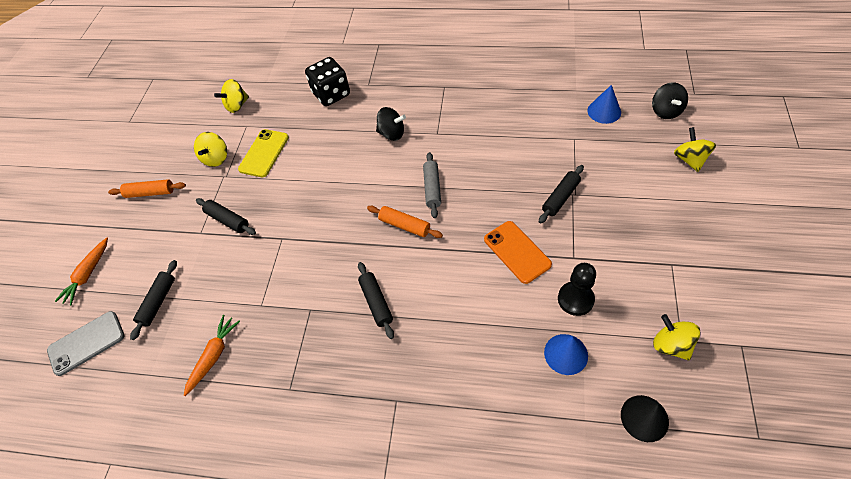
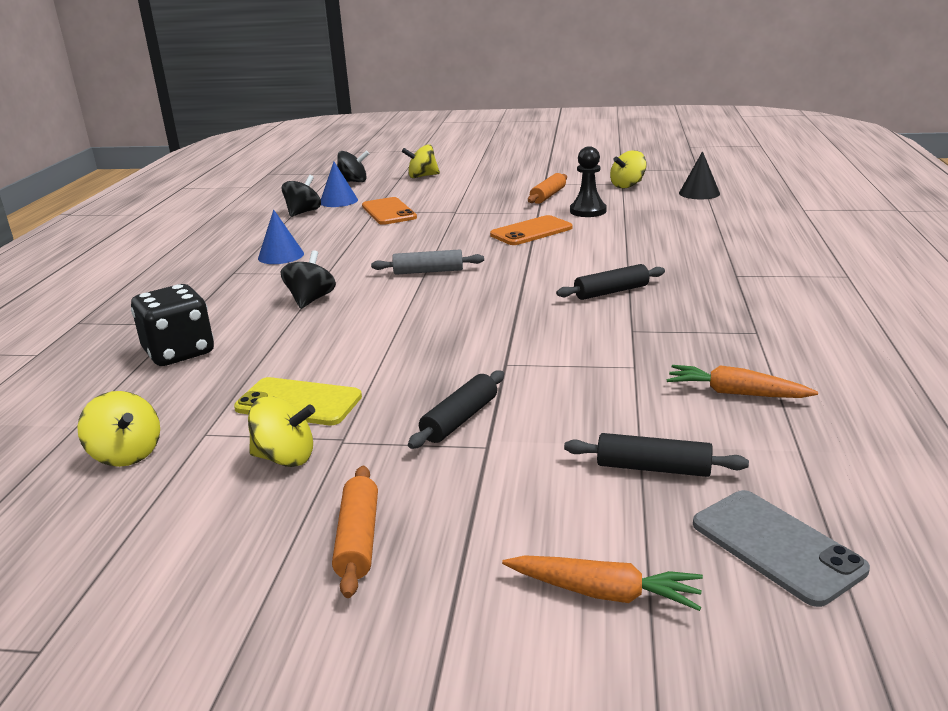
camera: 95 degrees left, 30 degrees down
(405, 225) = (489, 283): orange rolling pin -> orange rolling pin (548, 196)
(560, 198) = (459, 216): black rolling pin -> none
(566, 354) = (649, 214): blue cone -> blue cone (281, 256)
(572, 95) = (303, 212): none -> black spinning top
(573, 148) = (388, 212): none -> orange phone

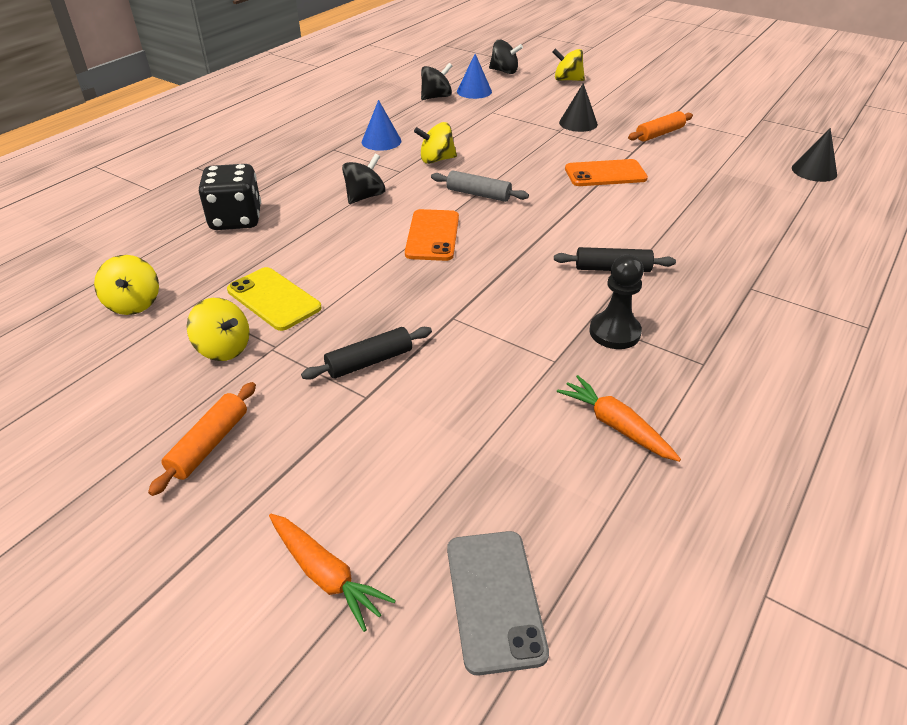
camera: 25 degrees right, 15 degrees up
(388, 212) = (504, 115): orange phone -> orange phone (432, 235)
(466, 203) = (578, 123): none -> black cone
(588, 211) = (680, 164): black pawn -> black pawn (614, 332)
(627, 185) = (749, 141): yellow spinning top -> yellow spinning top (436, 160)
(653, 468) = (471, 474): black rolling pin -> none

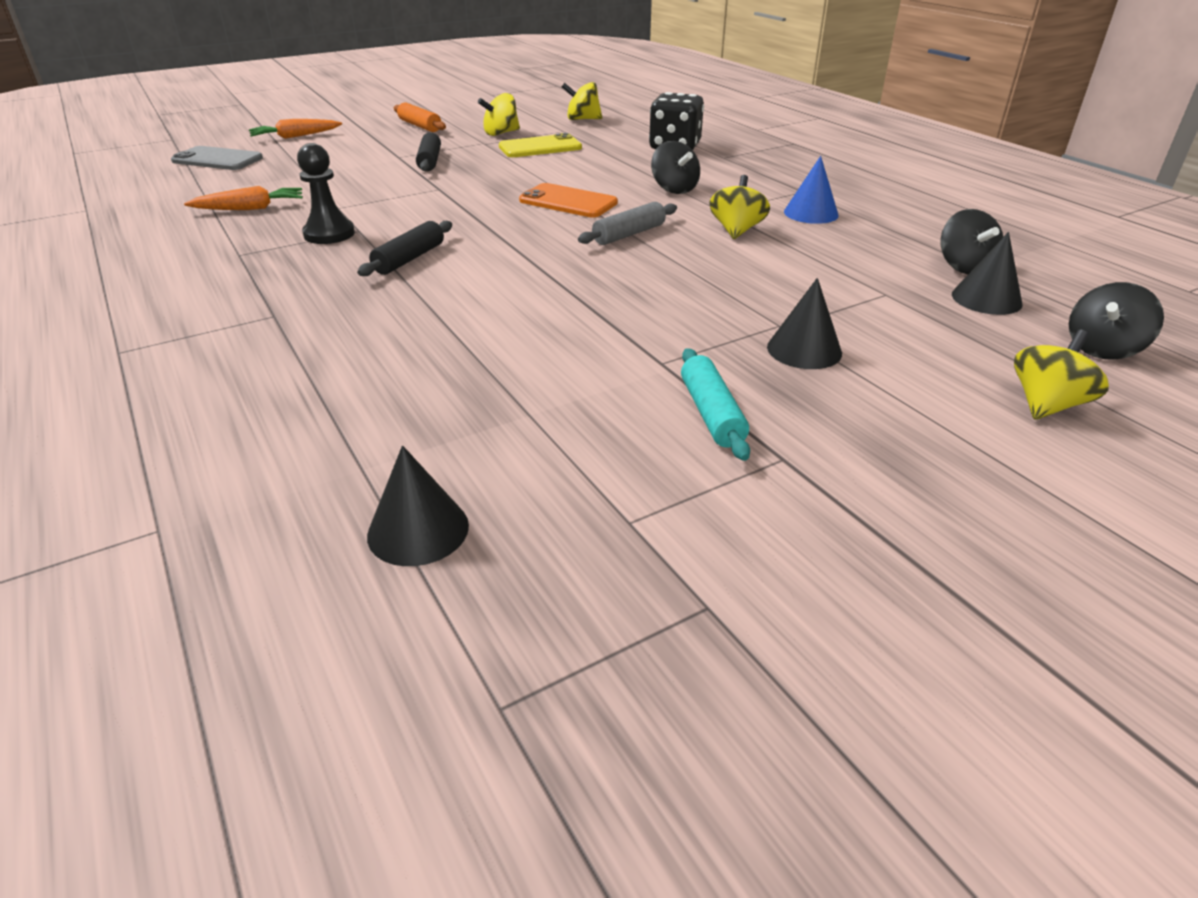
camera: 115 degrees right, 5 degrees down
(474, 91) = (986, 299): blue cone -> black cone
(605, 174) = (608, 317): orange phone -> none
(659, 134) = (711, 414): orange rolling pin -> turquoise rolling pin

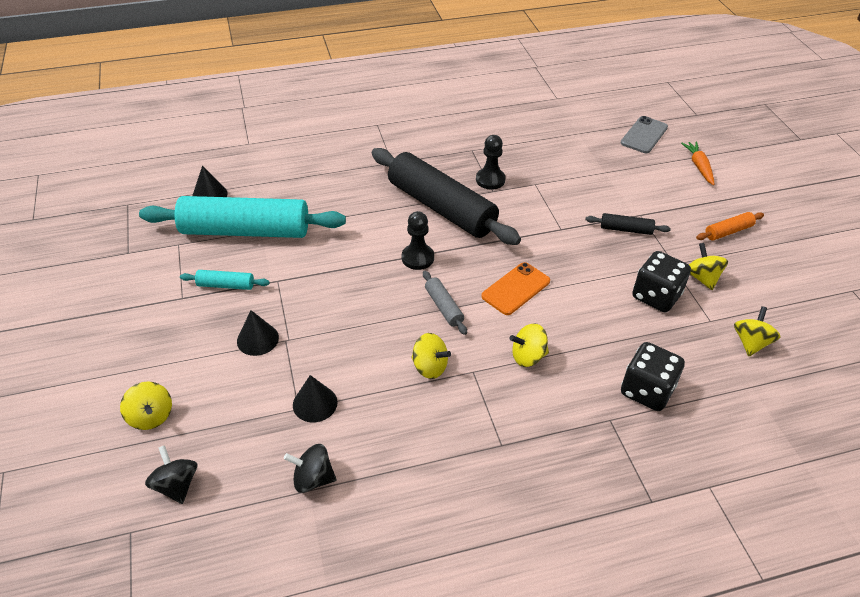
camera: 105 degrees right, 10 degrees up
(250, 208) = (542, 151): orange carrot -> none
(409, 259) = (441, 207): black rolling pin -> black rolling pin, size x2.42
(539, 261) = (417, 258): none -> black pawn
(540, 147) = (656, 296): yellow phone -> black dice
(540, 433) = (245, 231): none -> turquoise rolling pin
(674, 189) = (528, 356): black spinning top -> yellow spinning top
(811, 213) = (448, 428): blue cone -> none
(986, 299) = (263, 462): black cone -> black cone (315, 403)

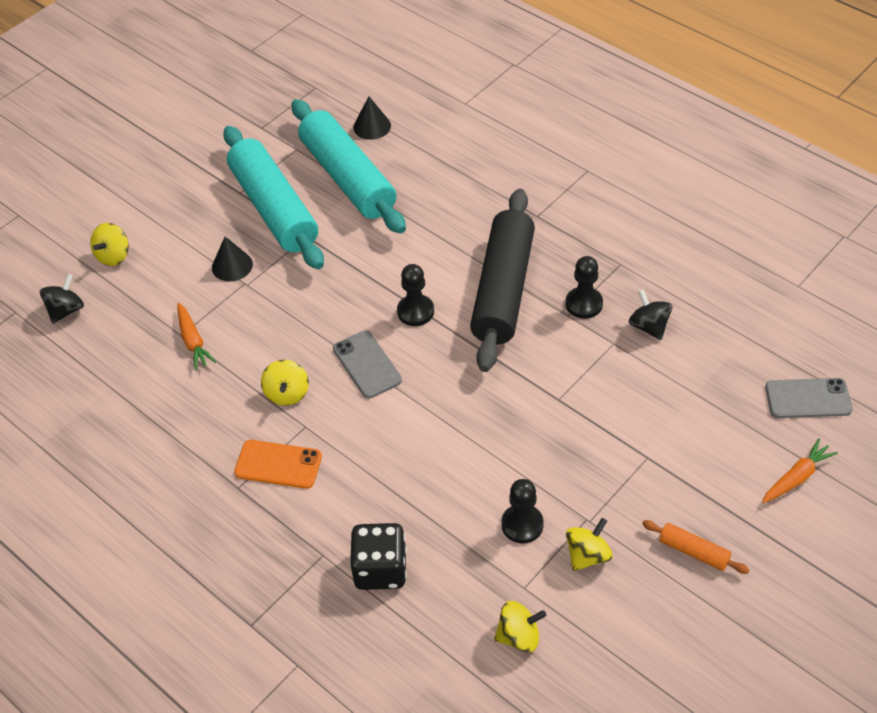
camera: 60 degrees right, 5 degrees up
(226, 285) = (274, 208): turquoise rolling pin -> turquoise rolling pin, size x2.42
(313, 479) = (122, 384): black spinning top -> black spinning top (649, 326)
(315, 403) = (193, 341): black cone -> orange carrot
(443, 307) = (367, 364): grey rolling pin -> grey phone
(515, 289) = (436, 405): orange phone -> orange phone (278, 464)
(528, 356) = (353, 457): yellow spinning top -> none
(626, 229) = (608, 455): black rolling pin -> none
(656, 296) = (522, 525): black dice -> black pawn

